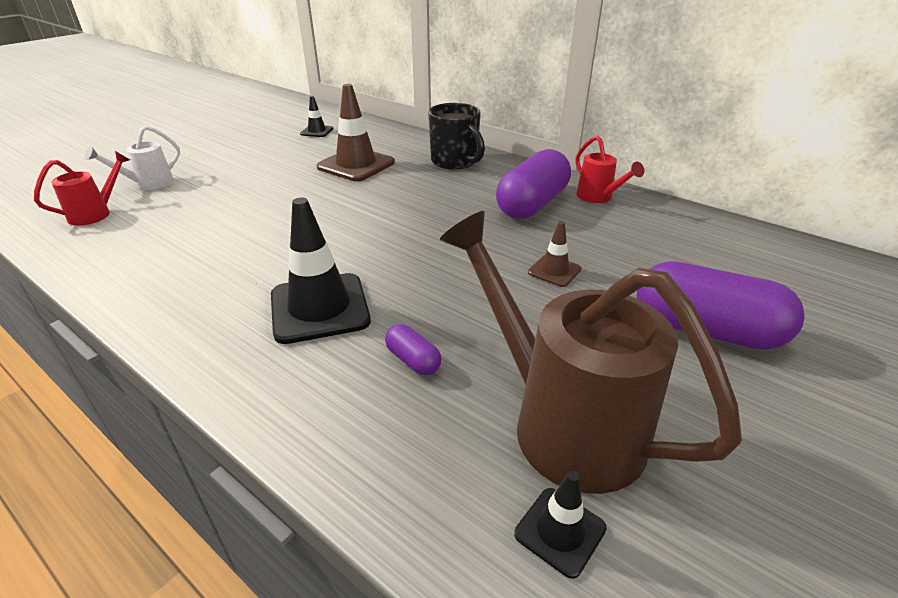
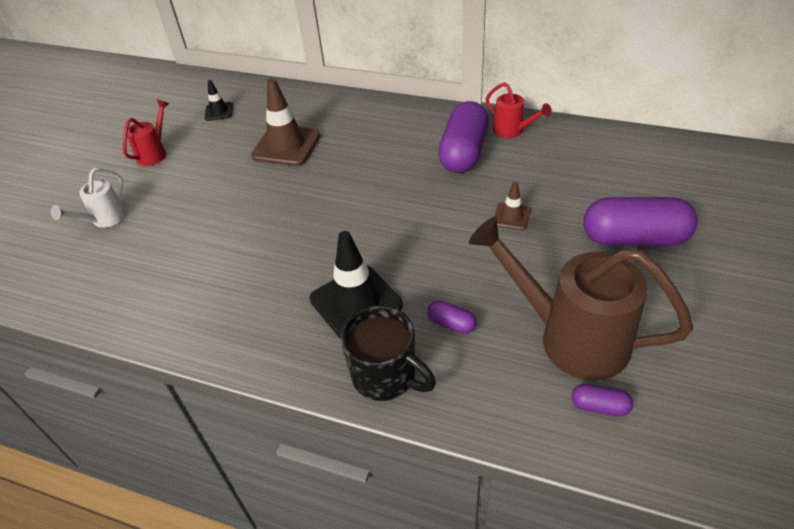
camera: 15 degrees left, 10 degrees up
(96, 214) = (84, 267): red watering can -> red watering can (154, 153)
(455, 162) = (373, 119): black mug -> black mug (386, 376)
(560, 531) = (599, 406): black traffic cone -> purple capsule

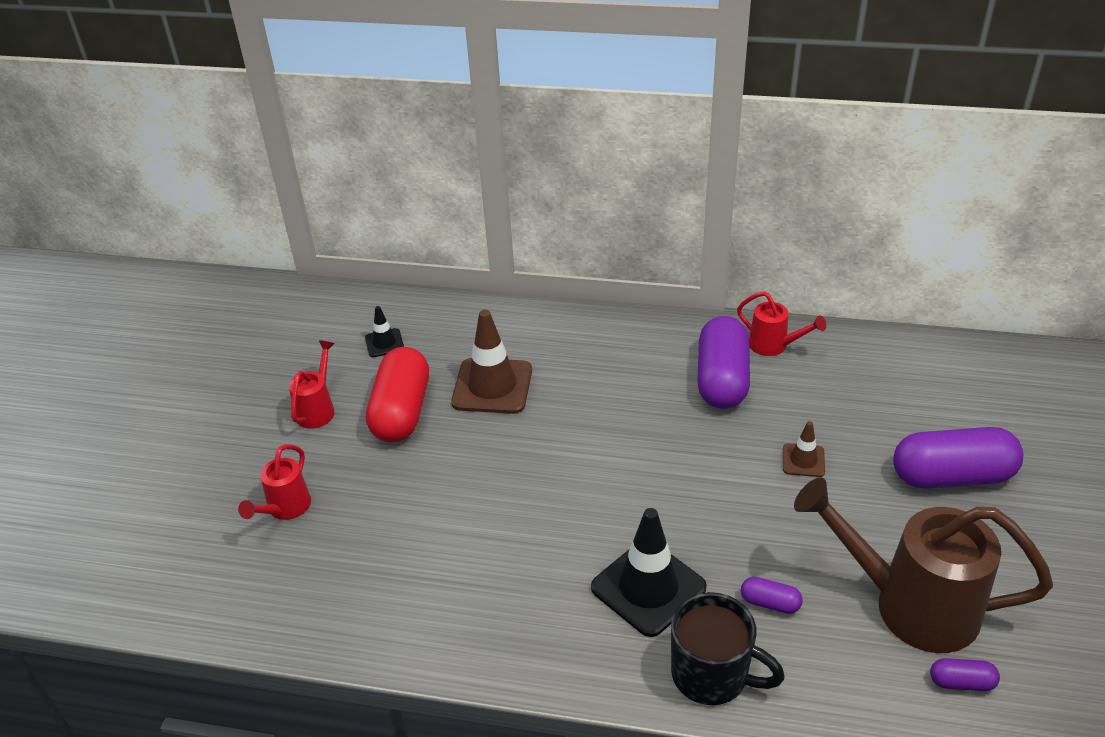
camera: 10 degrees left, 5 degrees down
(105, 219) = (285, 508): white watering can -> red watering can
(214, 159) = (402, 411): none -> red capsule

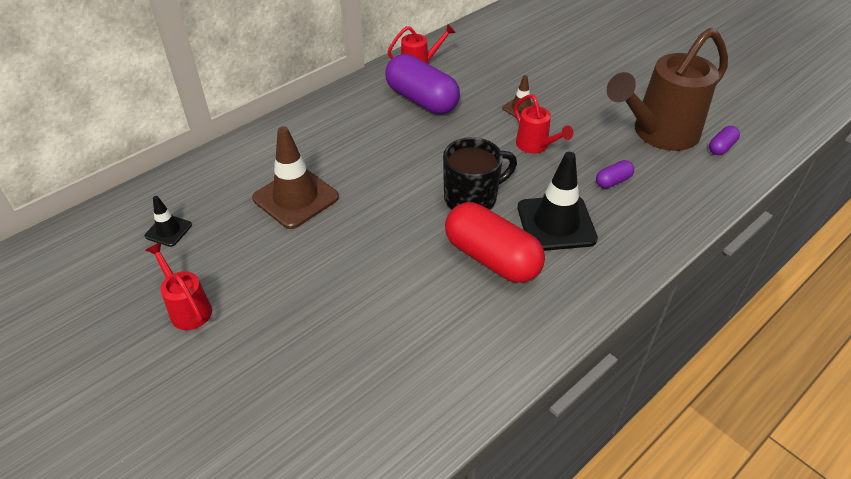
camera: 55 degrees left, 5 degrees up
(285, 508) = (276, 385): red watering can -> red watering can (535, 146)
(402, 411) = (258, 259): red capsule -> red capsule (491, 258)
(712, 675) = (645, 234): black mug -> black mug (472, 198)
(952, 476) = (586, 70): purple capsule -> none

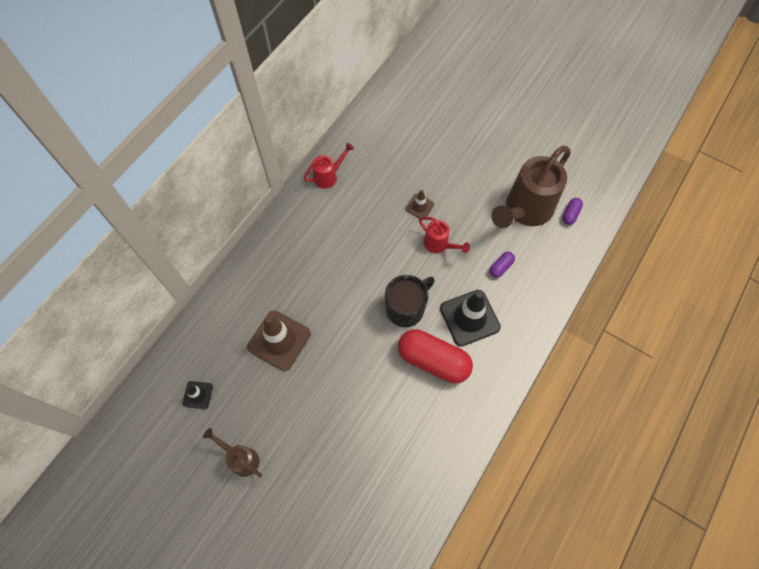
camera: 15 degrees left, 20 degrees up
(188, 308) = (241, 458): red watering can -> brown watering can
(422, 100) = (341, 214): purple capsule -> none

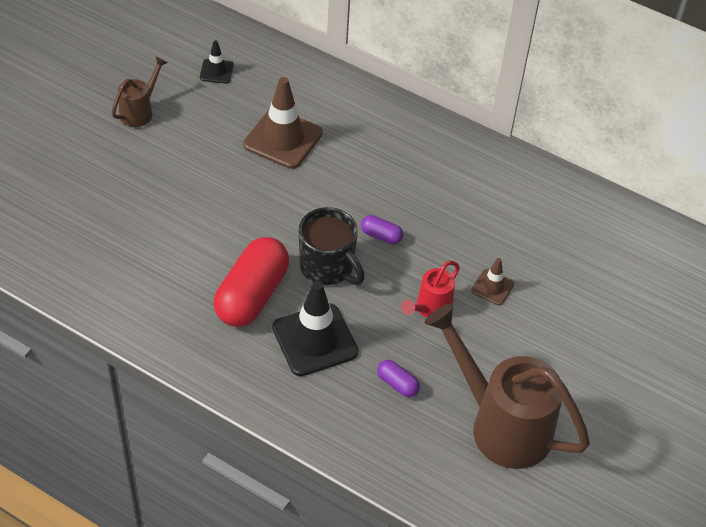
camera: 85 degrees right, 15 degrees down
(328, 176) = (530, 183): red watering can -> none
(570, 214) = (501, 490): purple capsule -> purple capsule (381, 236)

